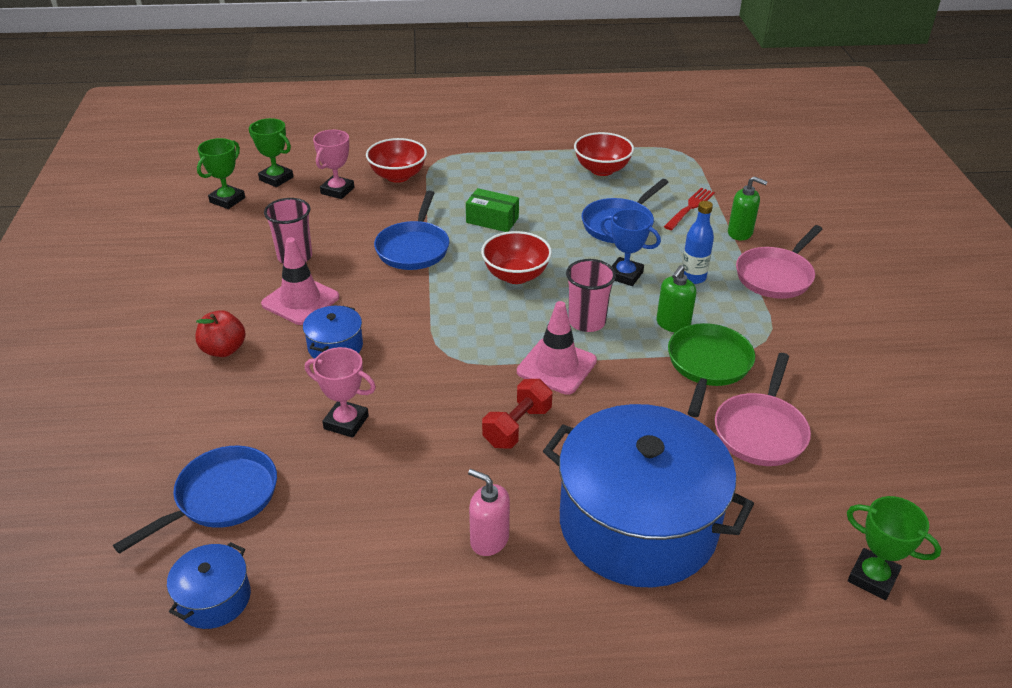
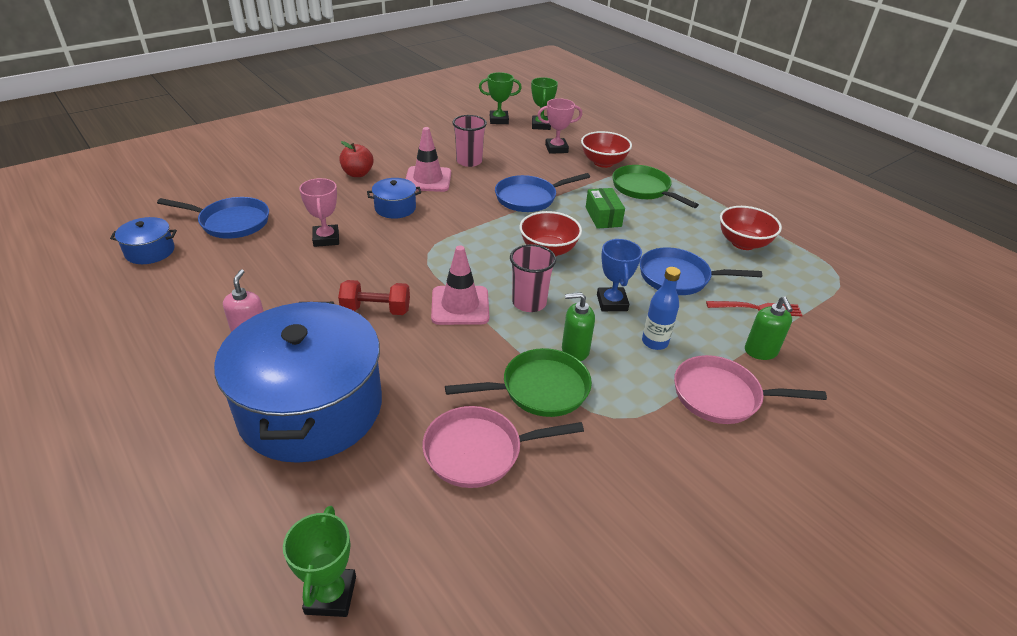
camera: 55 degrees right, 0 degrees up
(470, 177) = (643, 189): none -> green pan

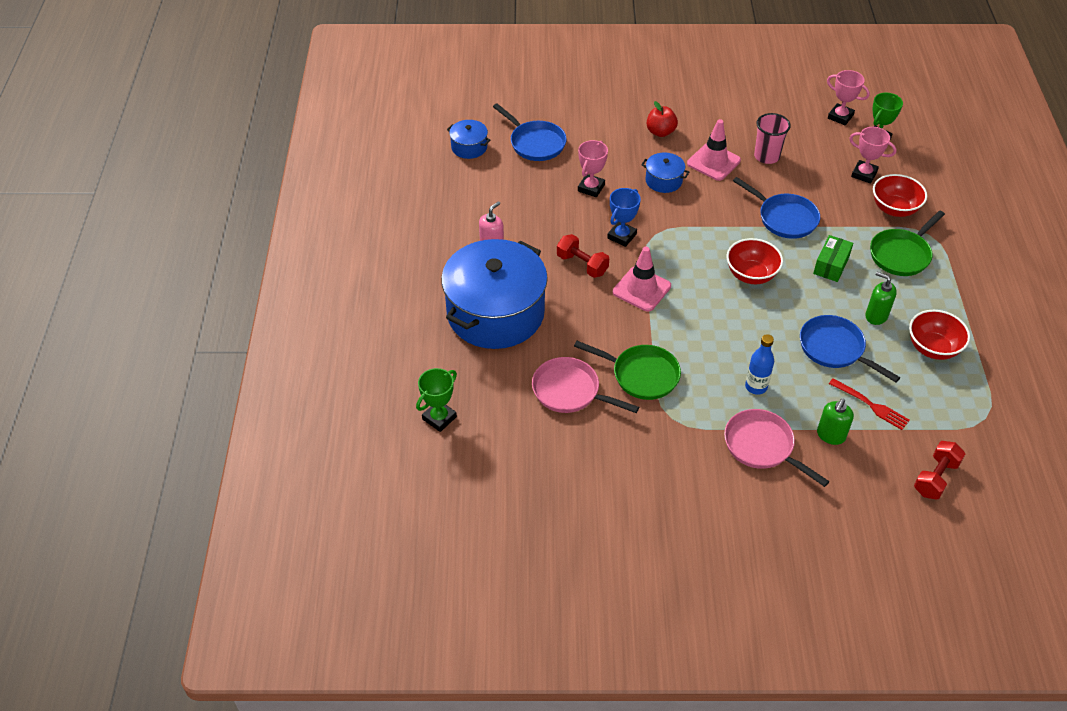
camera: 40 degrees right, 10 degrees up
(499, 120) = (840, 117): green trophy -> pink trophy
(529, 198) = (784, 218): blue pan -> blue pan turned 150 degrees counterclockwise
(529, 302) = (693, 311): pink cup -> none
(575, 350) = (691, 362): green soap dispenser -> green soap dispenser (876, 316)
(612, 302) = (756, 342): blue trophy -> blue trophy (622, 236)
(643, 189) = (901, 254): green pan -> green pan turned 135 degrees counterclockwise
(872, 342) = (935, 478): none -> red dumbbell

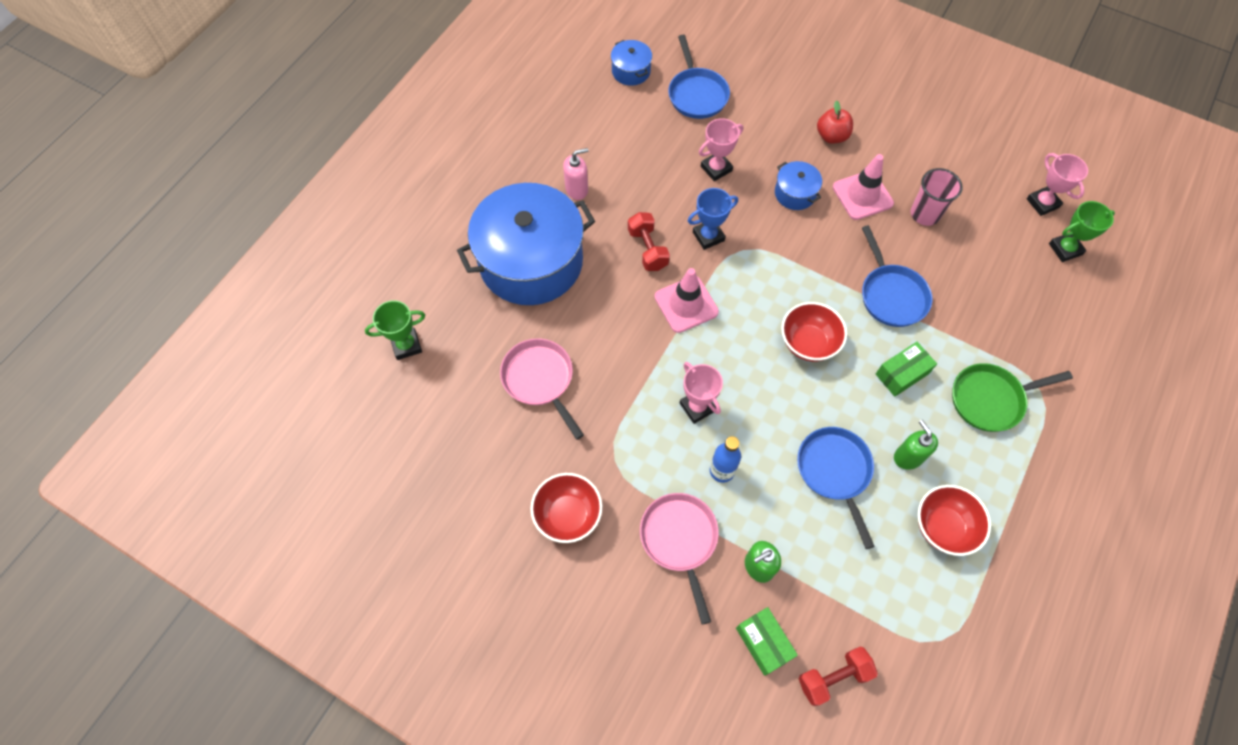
camera: 30 degrees right, 15 degrees up
(641, 375) = (619, 398): green pan -> none
(864, 174) = (1019, 284): pink trophy -> pink trophy (697, 407)
(871, 405) = (826, 556): red fork -> none
(872, 481) = (763, 643): none -> green box
(894, 209) = (1022, 341): red bowl -> red bowl (568, 515)

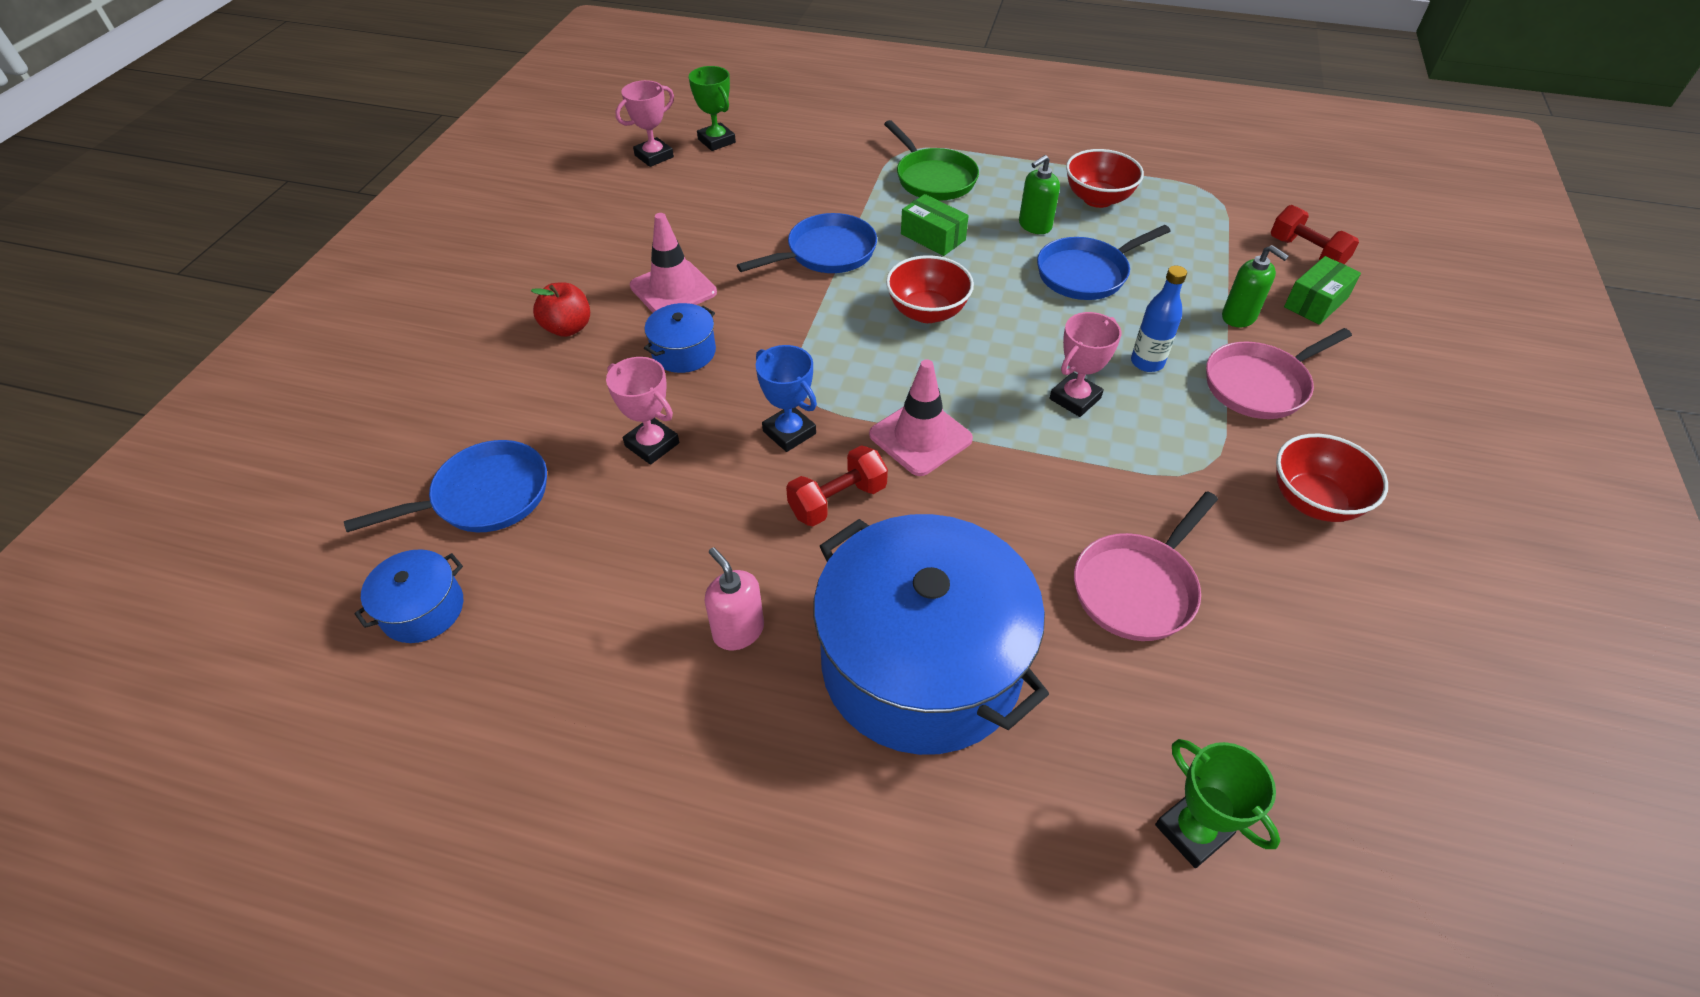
camera: 105 degrees left, 15 degrees down
(925, 214) = (692, 236): pink cup -> none

